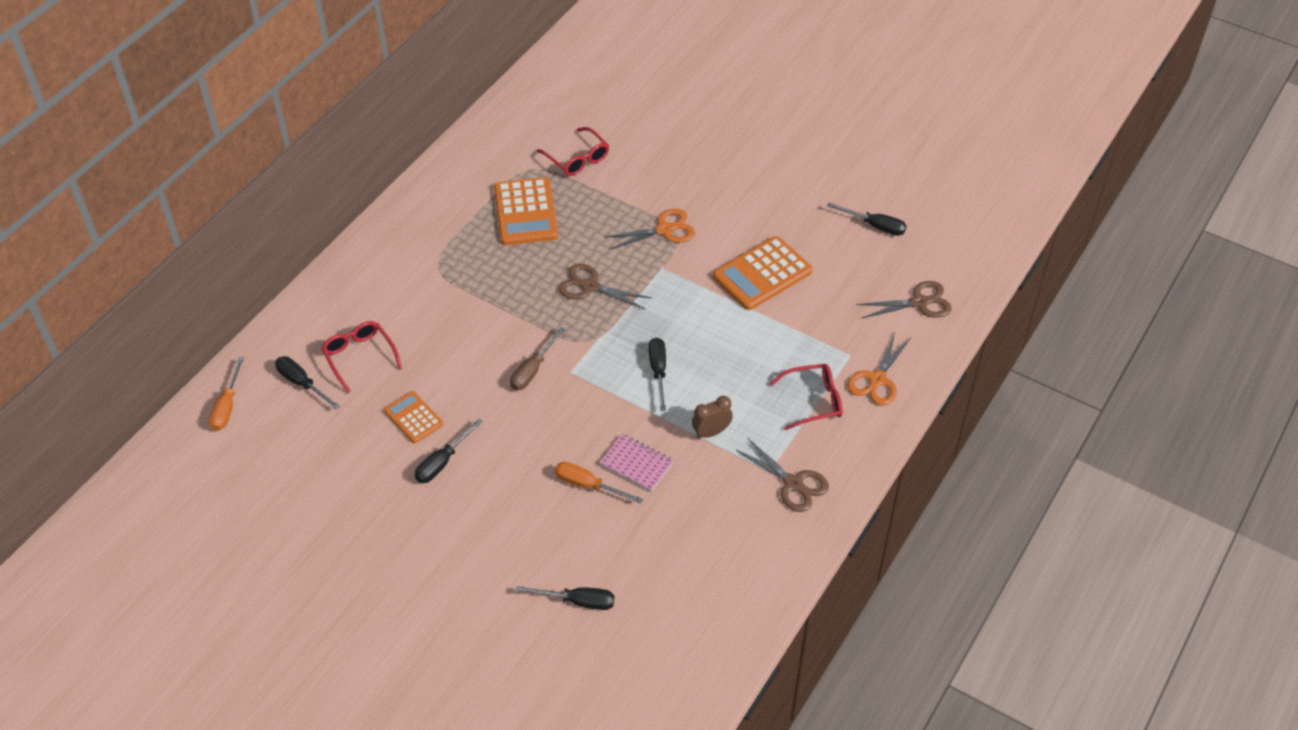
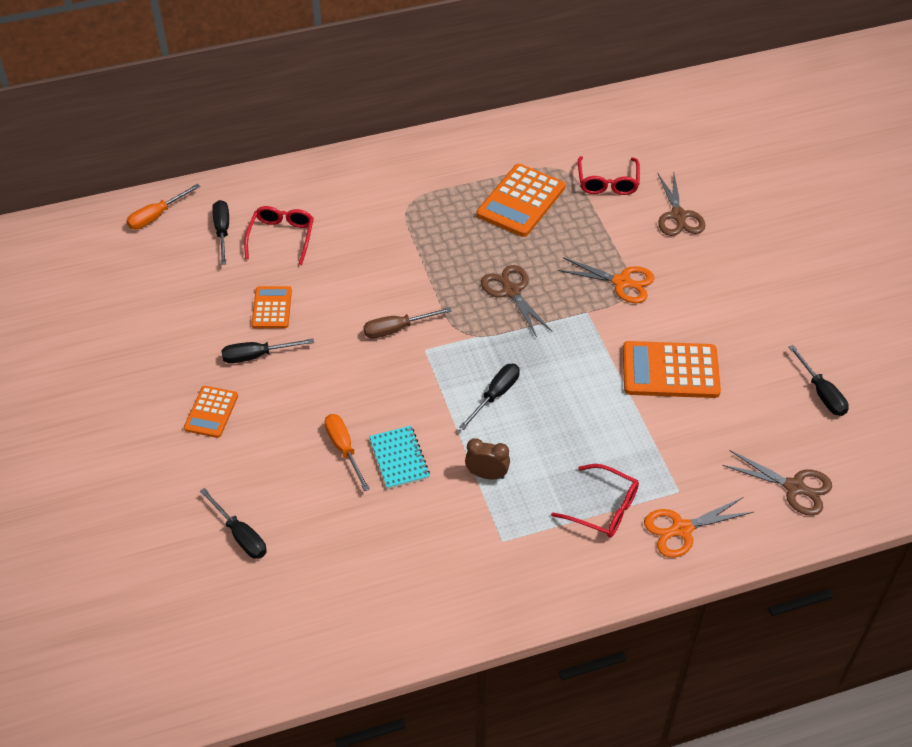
camera: 40 degrees right, 0 degrees up
(453, 529) = (211, 412): none -> orange calculator
(636, 464) = (399, 458): pink notebook -> turquoise notebook
(793, 483) = (511, 566): brown scissors -> brown scissors (678, 216)

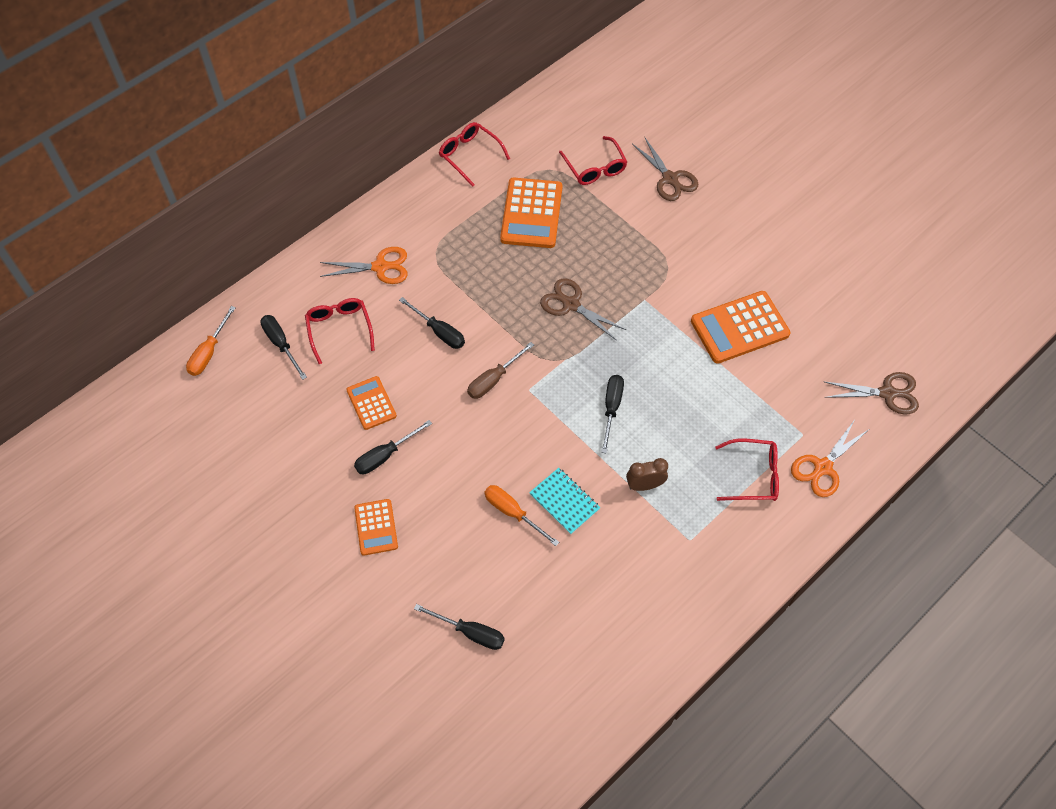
camera: 25 degrees left, 10 degrees up
(492, 134) = (470, 155): none -> red glasses
(621, 282) = (657, 260): orange scissors -> orange scissors (380, 267)
(821, 393) = (865, 300): black screwdriver -> black screwdriver (439, 332)

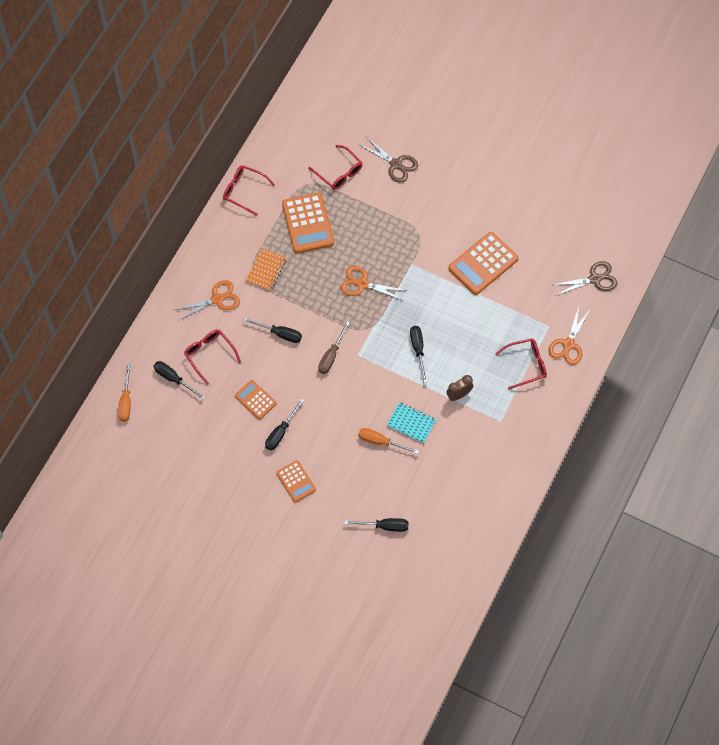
camera: 20 degrees left, 5 degrees up
(456, 252) = (266, 270): none -> orange notebook
(571, 304) = (362, 284): brown scissors -> orange scissors

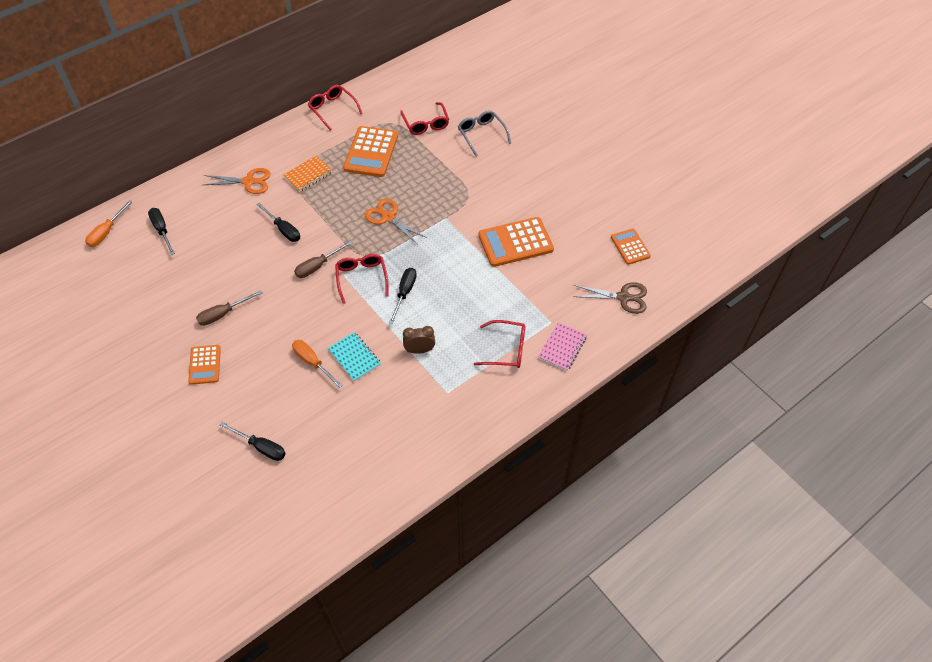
camera: 25 degrees right, 10 degrees down
(209, 355) = (208, 223): red glasses -> red glasses (362, 278)
(255, 400) = (221, 276): orange calculator -> orange calculator (630, 247)
(281, 432) = (223, 314): black screwdriver -> brown screwdriver
(396, 164) = (481, 135): brown scissors -> grey glasses
(568, 344) = (562, 347): orange scissors -> pink notebook

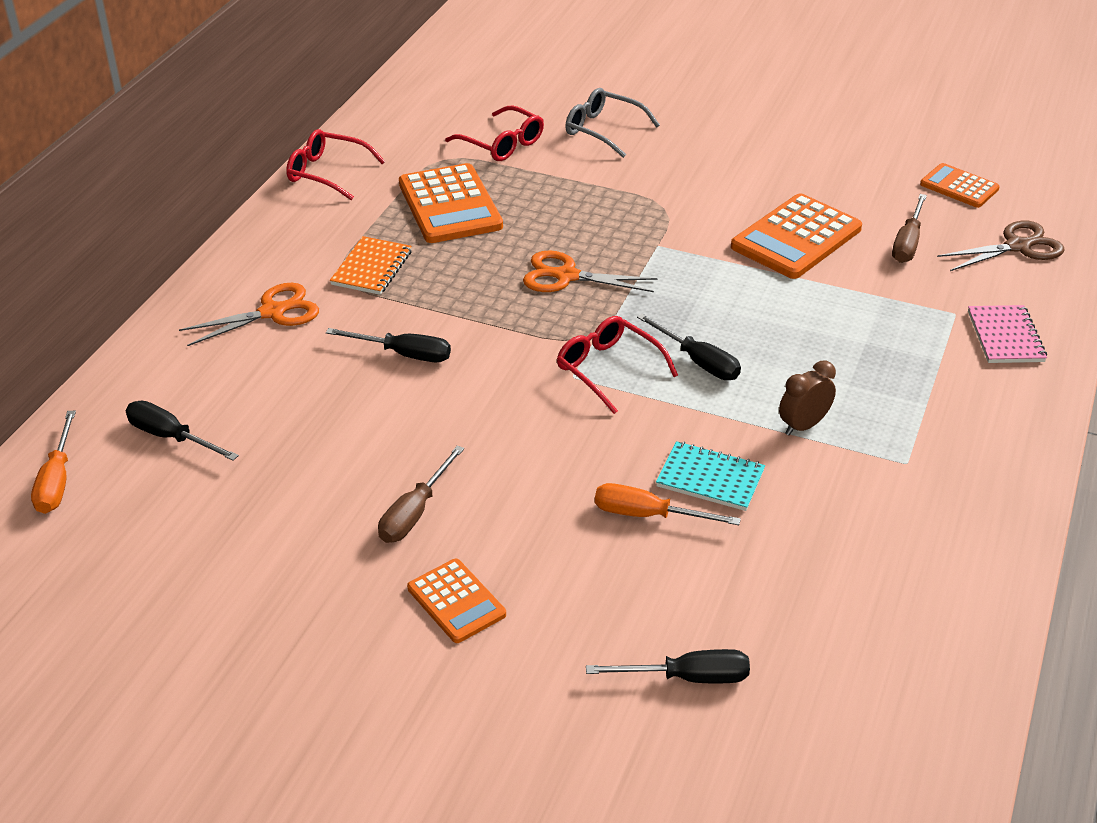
camera: 30 degrees left, 15 degrees down
(318, 266) = (516, 381): brown screwdriver -> brown screwdriver (907, 243)
(404, 293) = (698, 362): black screwdriver -> black screwdriver turned 150 degrees clockwise
(506, 349) = (930, 371): red glasses -> none

